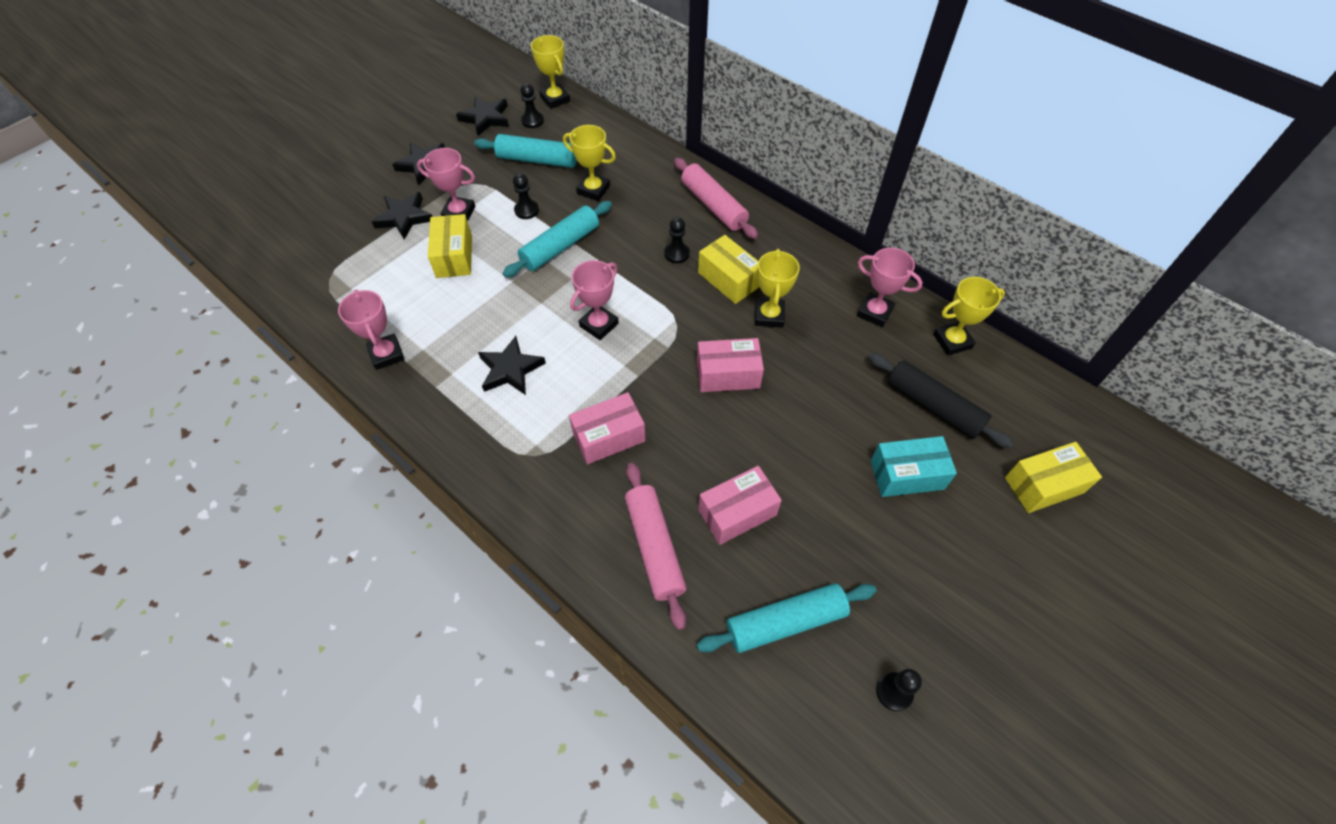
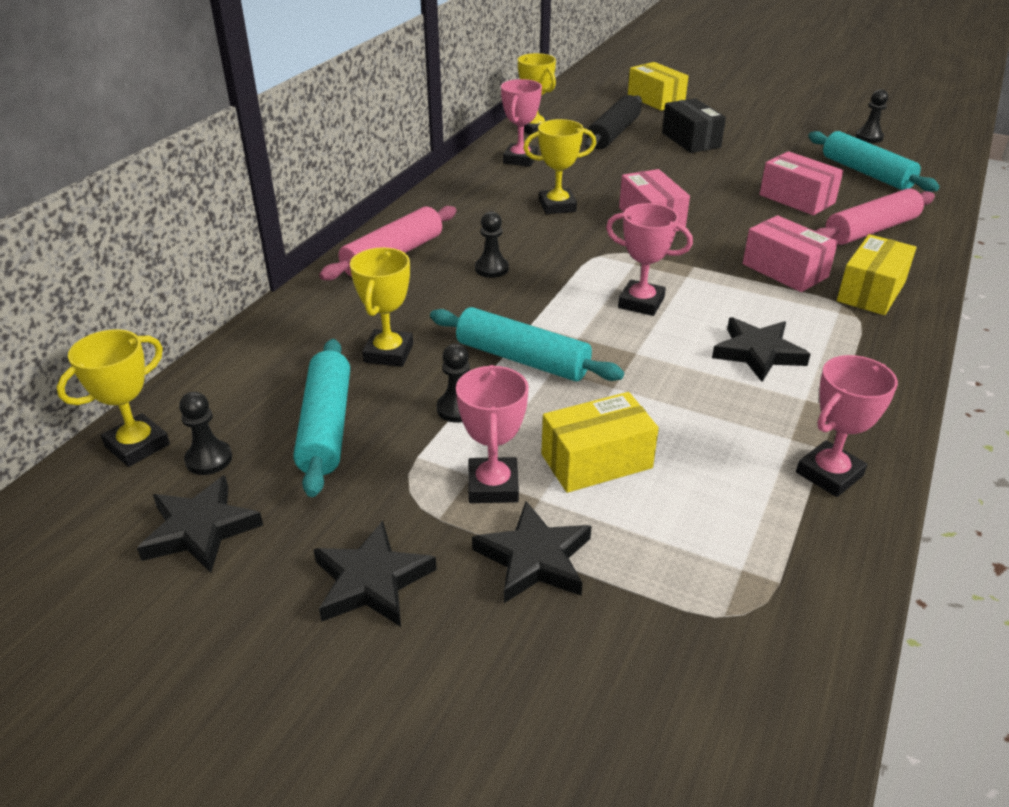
camera: 105 degrees left, 20 degrees down
(729, 279) = (517, 232): yellow box -> yellow box (871, 292)
(907, 474) = (691, 140): turquoise box -> black box

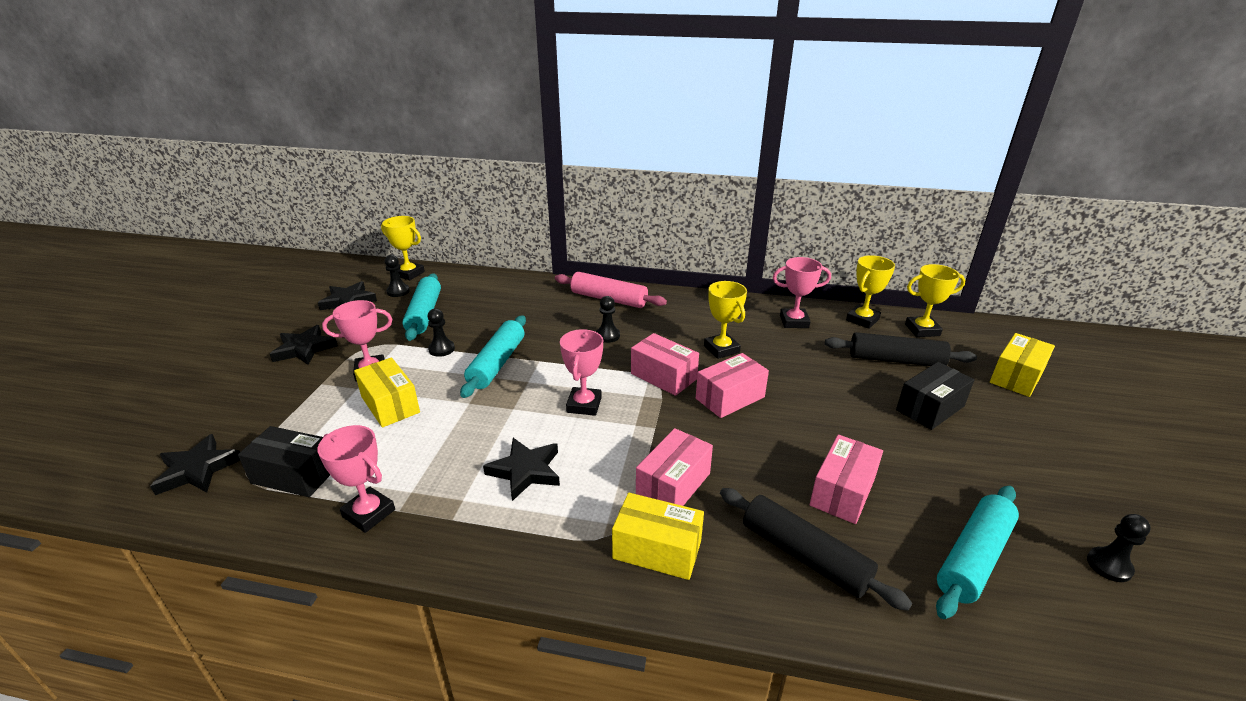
camera: 75 degrees right, 5 degrees down
(326, 426) = (424, 314): turquoise rolling pin -> turquoise rolling pin turned 75 degrees counterclockwise
(388, 353) = (495, 318): yellow trophy -> yellow trophy (922, 330)
(534, 559) = (309, 393): black star -> black star (197, 469)
(599, 247) = (663, 376): none -> pink box
(751, 553) = (294, 475): none -> black box
(871, 230) = (804, 555): pink rolling pin -> black rolling pin

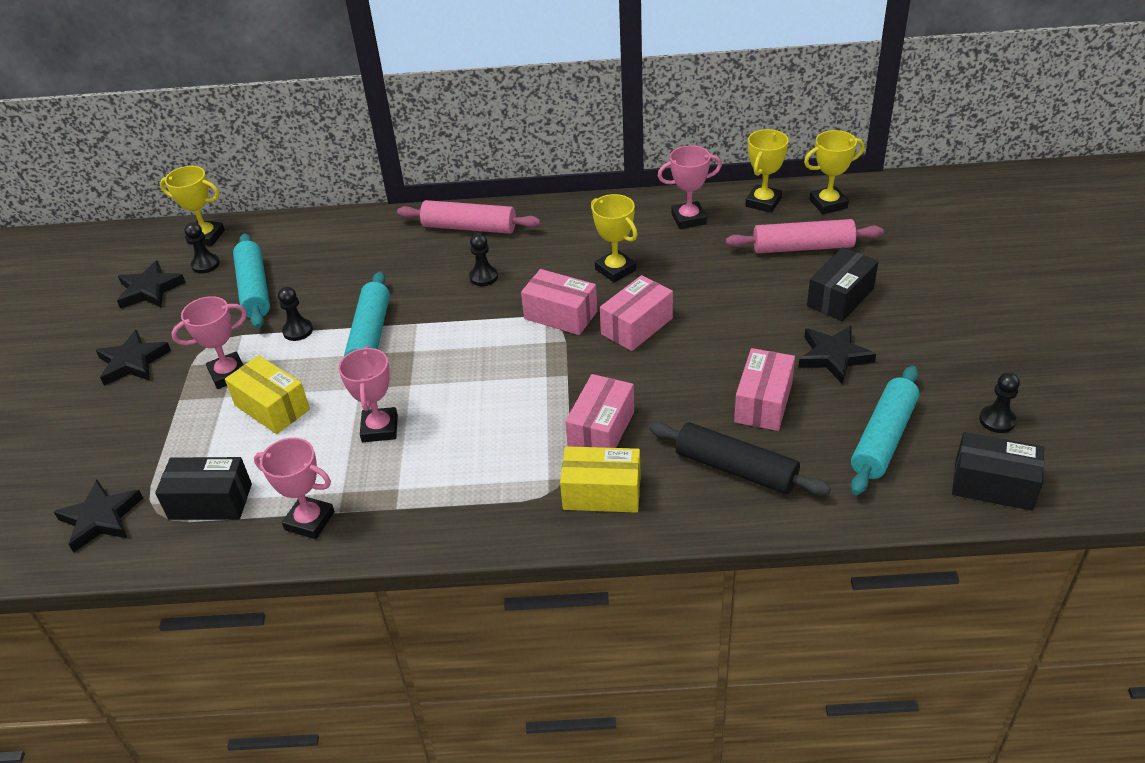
camera: 10 degrees left, 10 degrees up
(525, 471) = (450, 447): black star -> black star (833, 357)
(584, 405) = (485, 365): pink trophy -> pink trophy (379, 428)
(896, 360) = (803, 247): black rolling pin -> pink rolling pin
(1016, 377) = (925, 244): yellow box -> none
(1112, 644) = (993, 485): none -> black box

